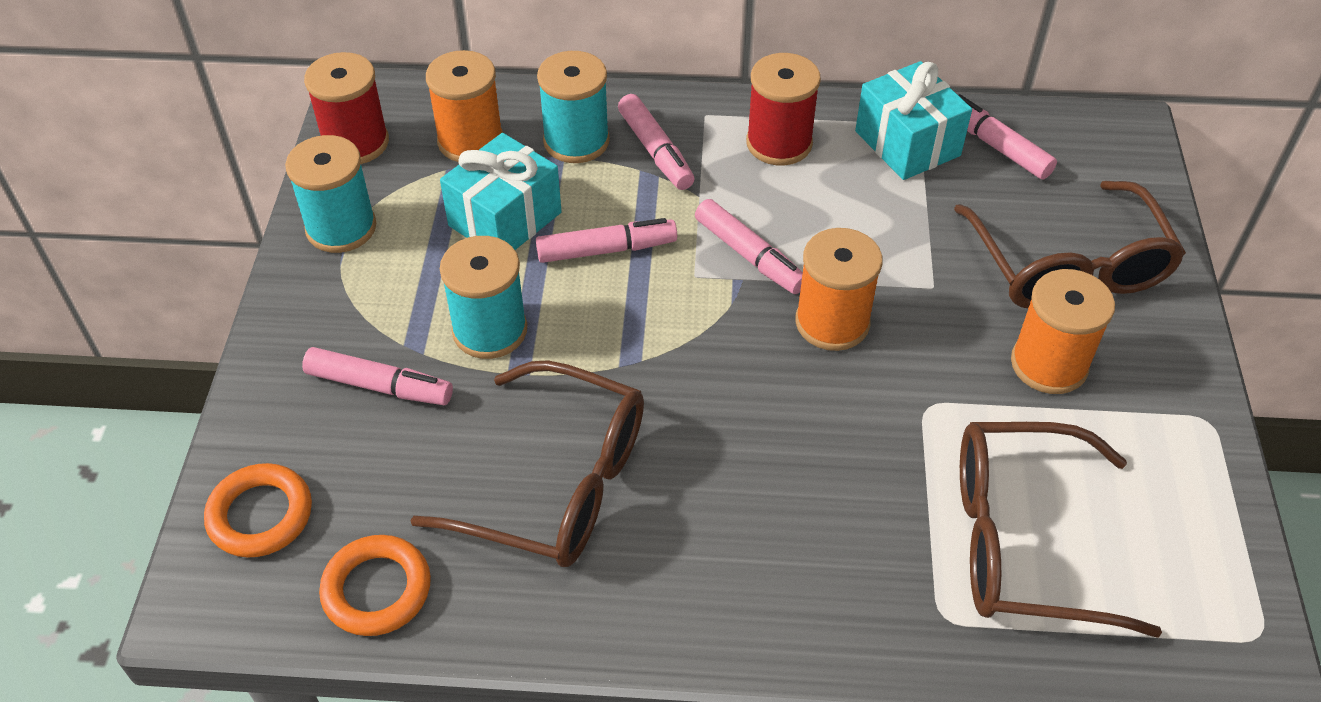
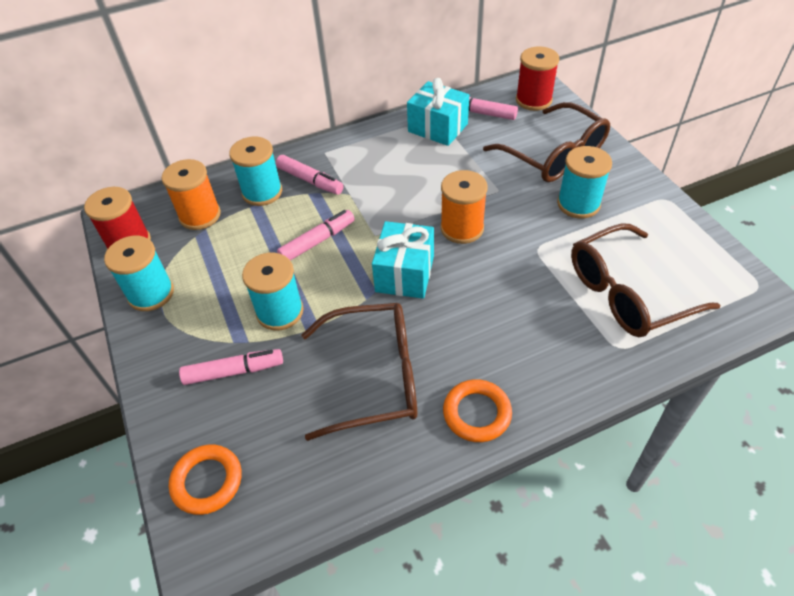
camera: 25 degrees left, 0 degrees up
(377, 589) = (309, 488): orange ring -> orange ring (477, 413)
(505, 219) = (248, 249): turquoise gift -> turquoise gift (405, 273)
(749, 255) = (396, 213): pink marker -> none
(779, 143) = (373, 152): red spool -> red spool (533, 100)
(1049, 364) = (578, 204): orange spool -> turquoise spool

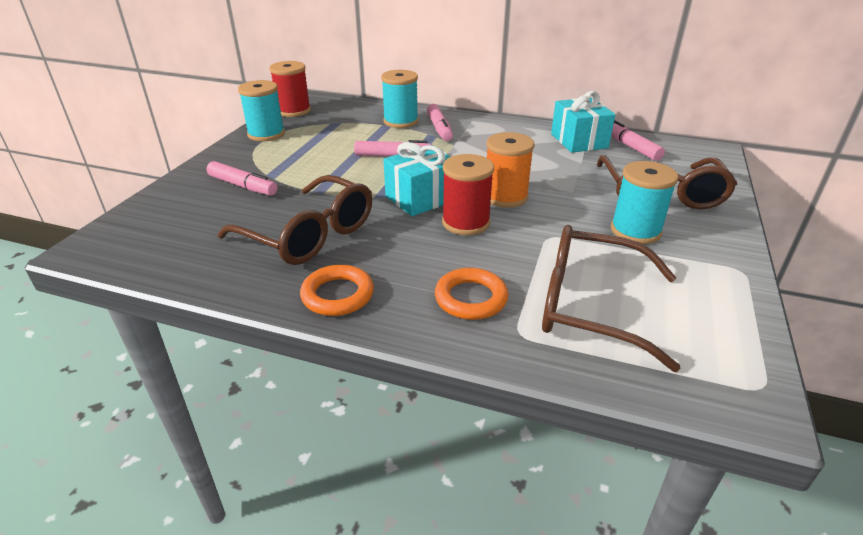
camera: 40 degrees right, 15 degrees down
(200, 215) = (348, 116): orange spool -> none
(207, 481) = (144, 222): orange ring -> orange ring (471, 298)
(280, 312) = (314, 175): turquoise spool -> none
(533, 100) = (694, 158): red spool -> red spool (466, 223)

